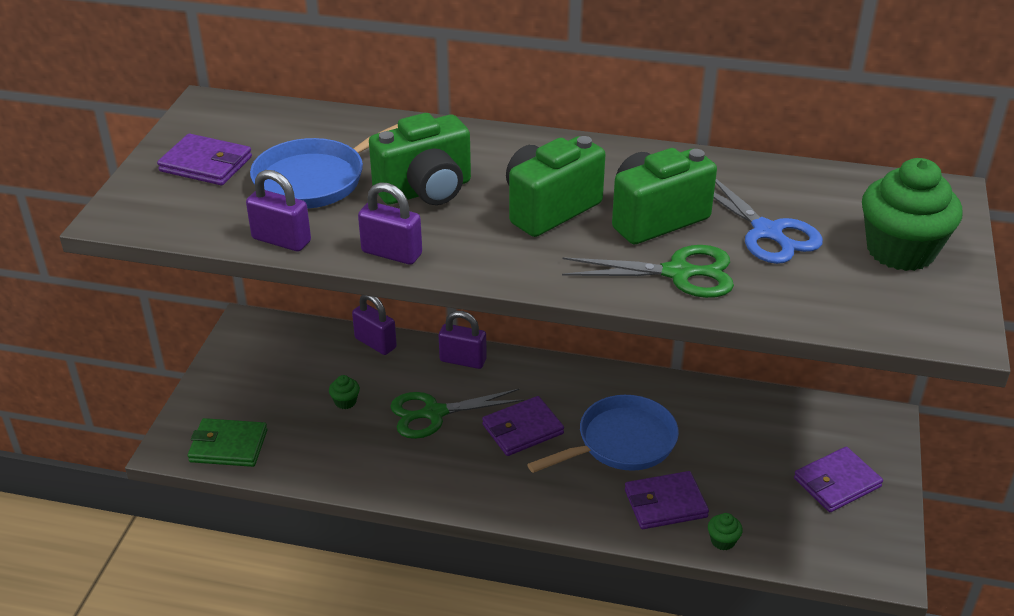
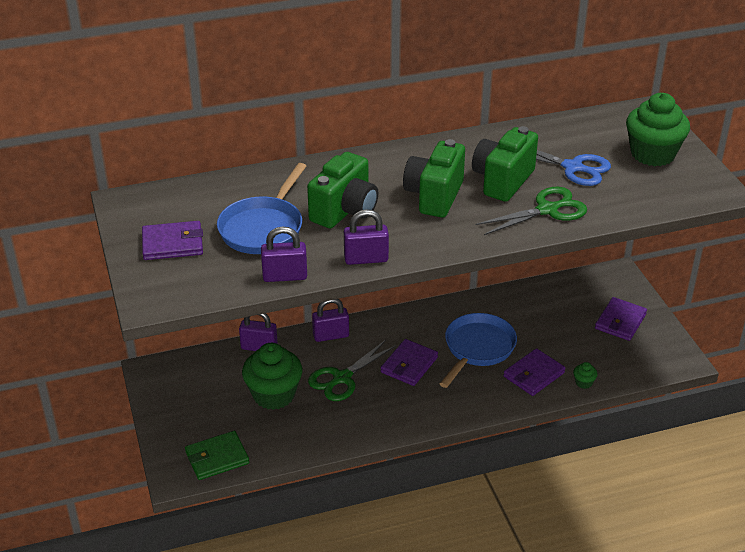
camera: 30 degrees left, 0 degrees up
(345, 402) = (274, 395): green cupcake -> green cupcake, size x2.47

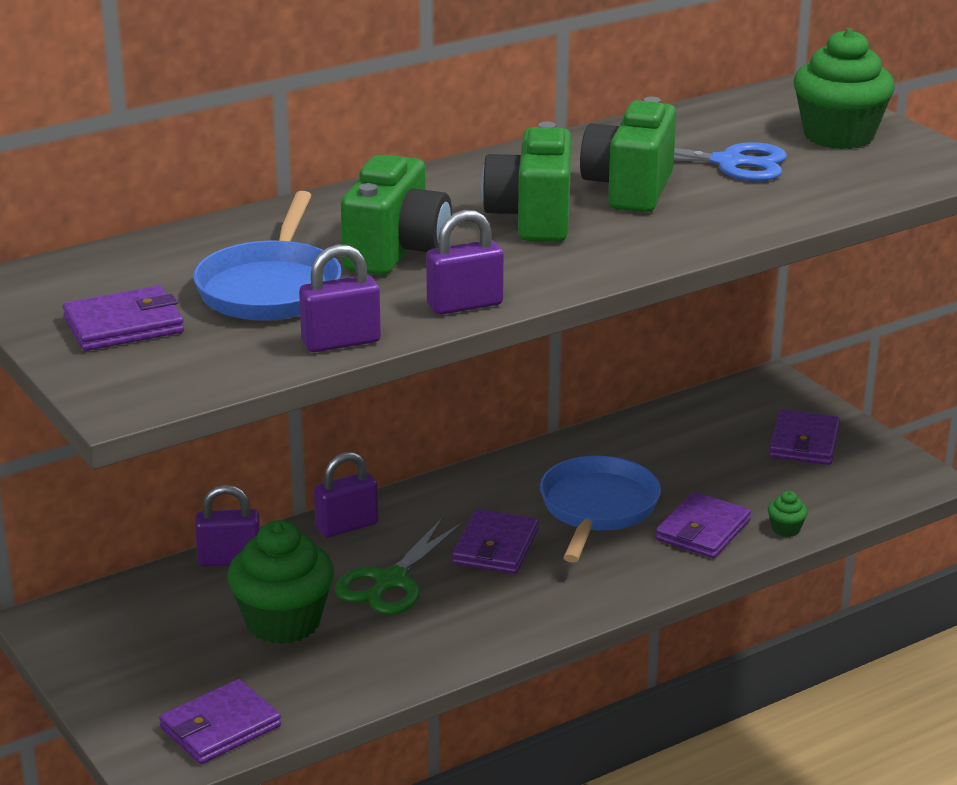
camera: 15 degrees left, 10 degrees down
(217, 458) = (220, 727): green wallet -> purple wallet
(547, 210) = (719, 215): green scissors -> none

